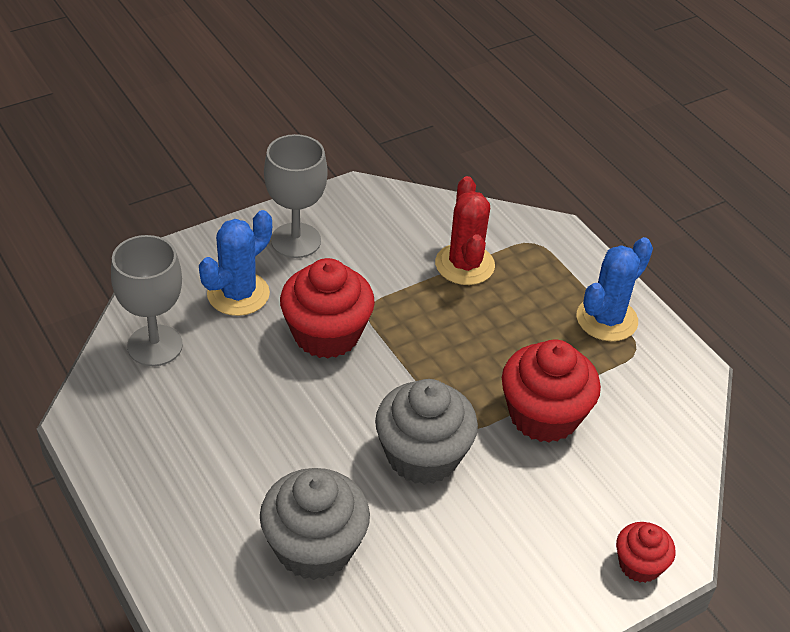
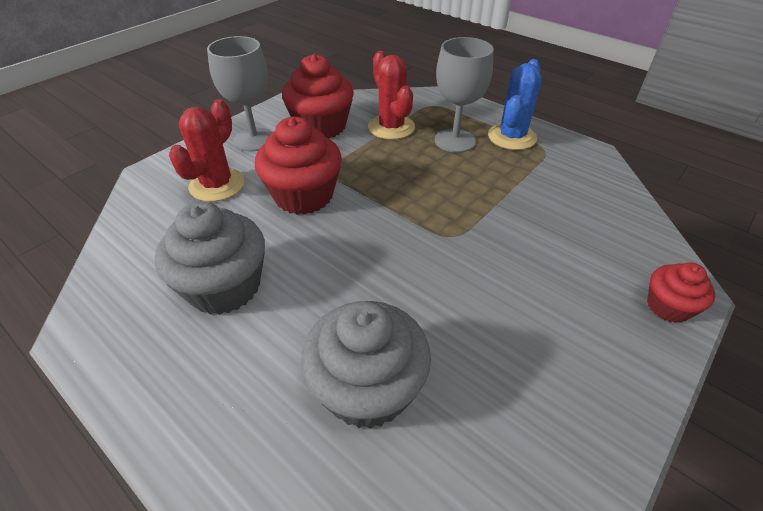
camera: 15 degrees left, 0 degrees up
(155, 345) = (148, 242): grey goblet -> grey goblet (455, 141)
(238, 294) = (217, 185): blue cactus -> red cactus
(422, 456) = (430, 268): grey cupcake -> grey cupcake (224, 287)
(543, 415) = (509, 210): red cupcake -> red cupcake (321, 127)

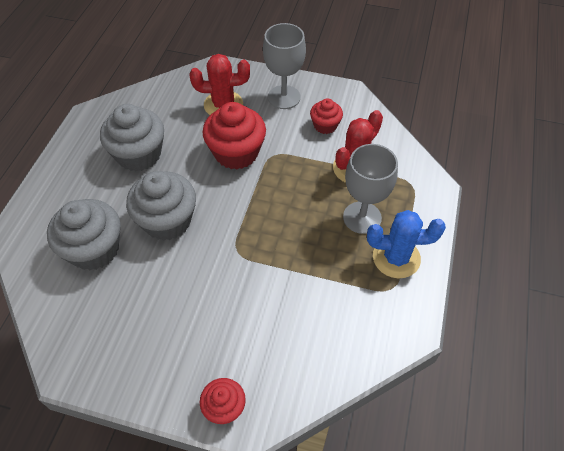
camera: 65 degrees right, 10 degrees up
(321, 127) = (325, 125): red cupcake -> red cupcake, size x0.55
(367, 287) = (167, 221): none -> grey cupcake

